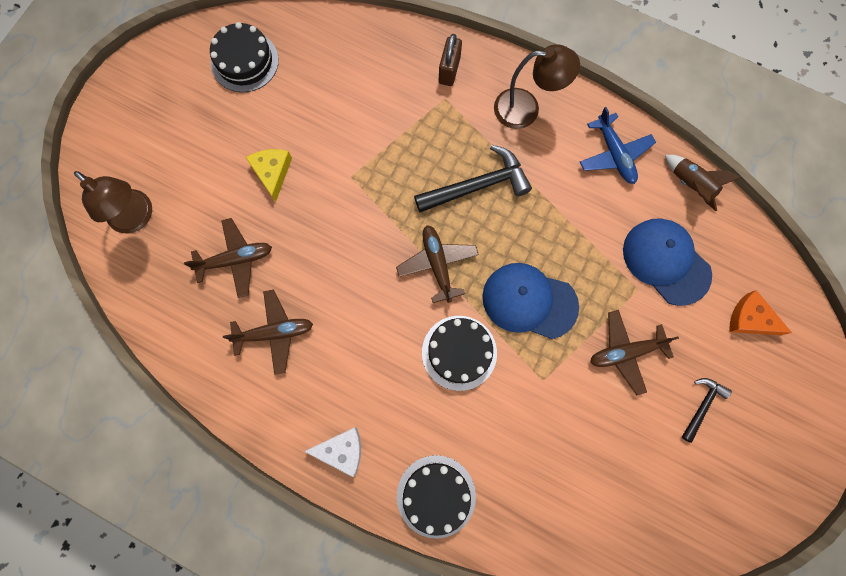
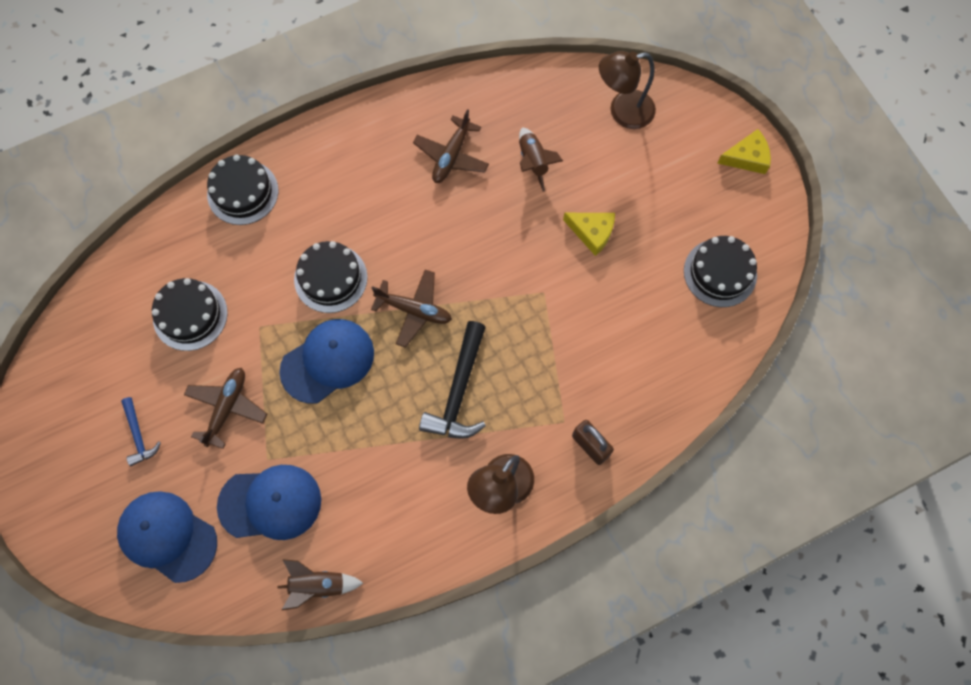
camera: 125 degrees right, 5 degrees down
(123, 97) = (747, 157): none -> yellow cheese
(235, 260) = (533, 162): brown plane -> brown rocket
(341, 451) = (326, 150): white cheese -> none
(578, 448) = (190, 315): none -> black cake
(614, 154) = (399, 536): blue plane -> none
(702, 406) = (139, 435): black hammer -> blue hammer
(750, 319) = (167, 536): orange cheese -> blue cap

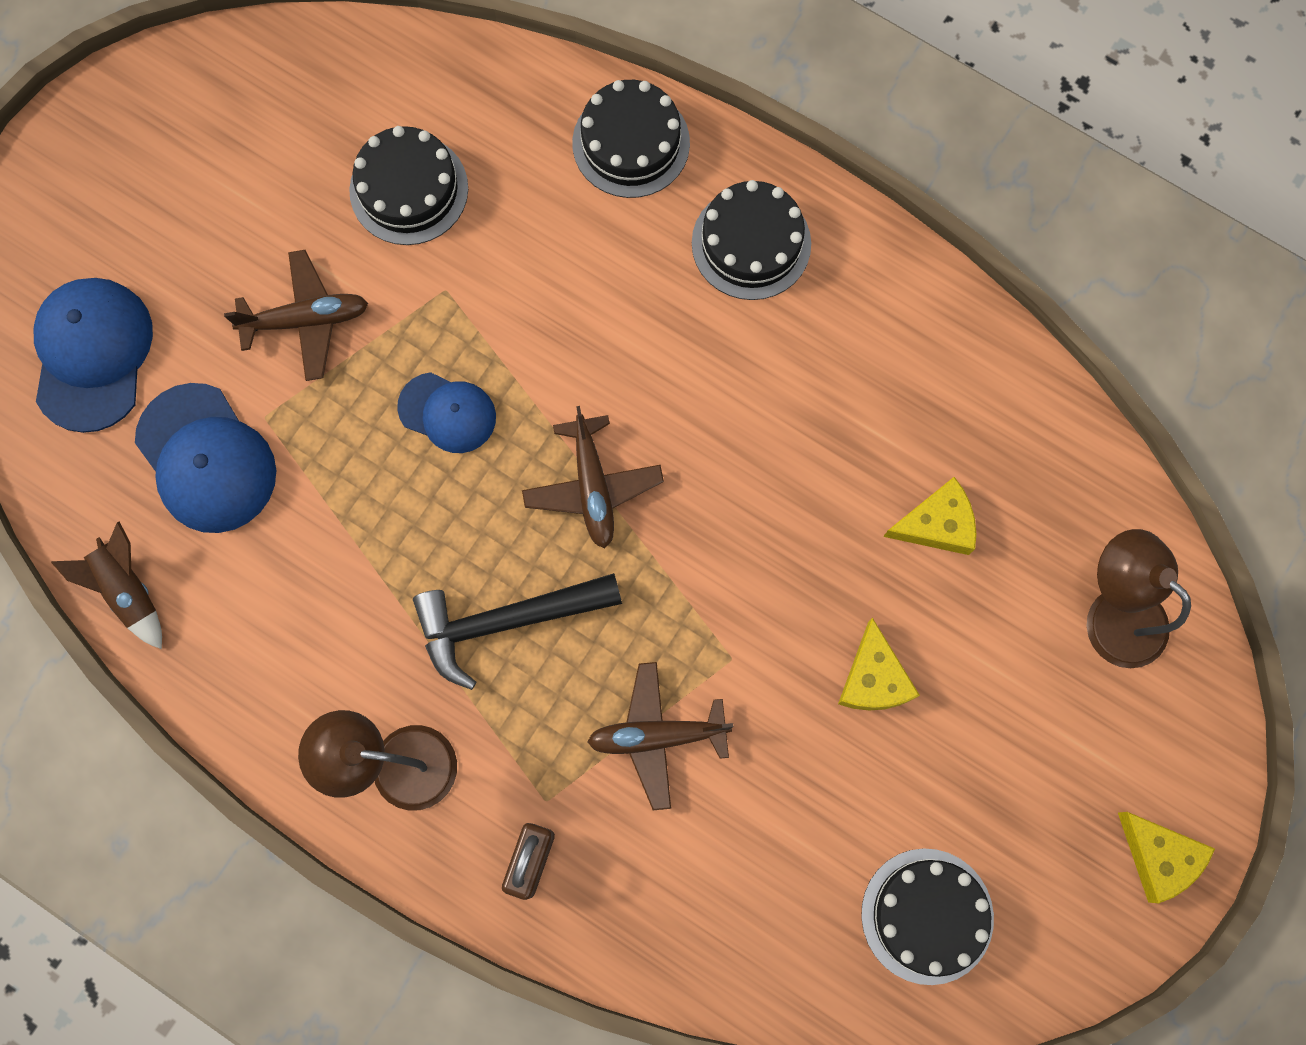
camera: 60 degrees right, 5 degrees up
(139, 435) = (206, 232): blue hammer -> none
(328, 361) = (447, 413): blue cap -> blue cap, size x0.63
(330, 278) = (573, 342): black cake -> black cake (751, 243)
(451, 156) = (870, 397): brown plane -> brown plane (657, 736)
(533, 162) = (937, 524): brown rocket -> yellow cheese

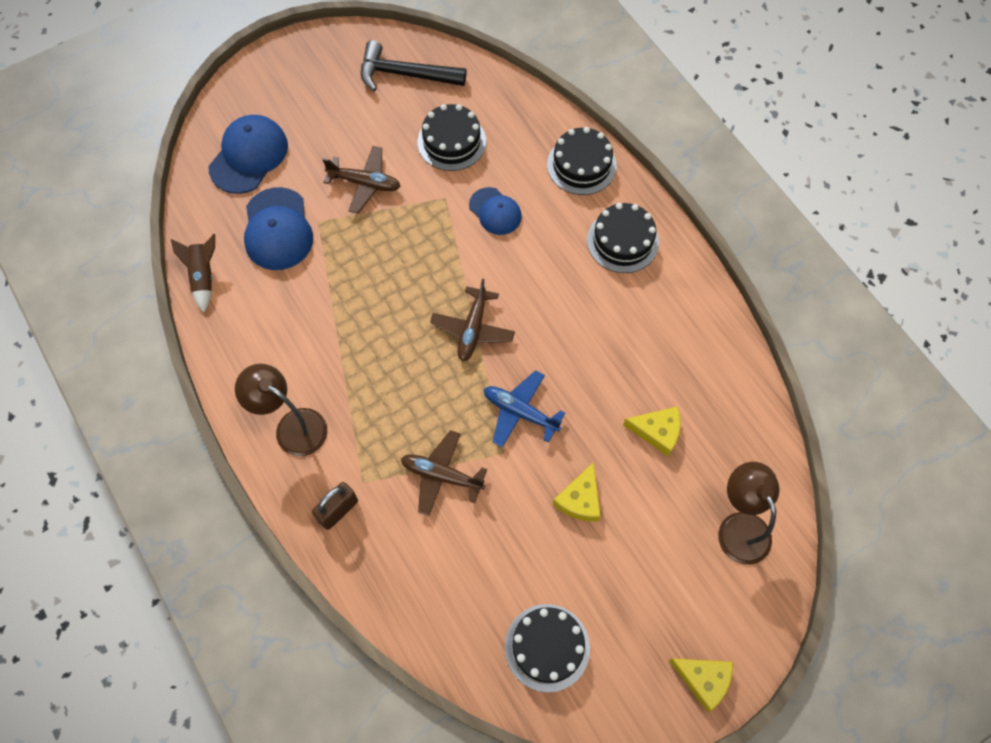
camera: 25 degrees right, 10 degrees down
(447, 413) = (414, 259): blue cap -> blue cap (495, 211)
(506, 621) = (390, 378): black hammer -> black hammer (405, 74)
(725, 585) = (520, 412): none -> blue plane
(1159, 857) = (703, 680): yellow cheese -> yellow cheese turned 45 degrees counterclockwise

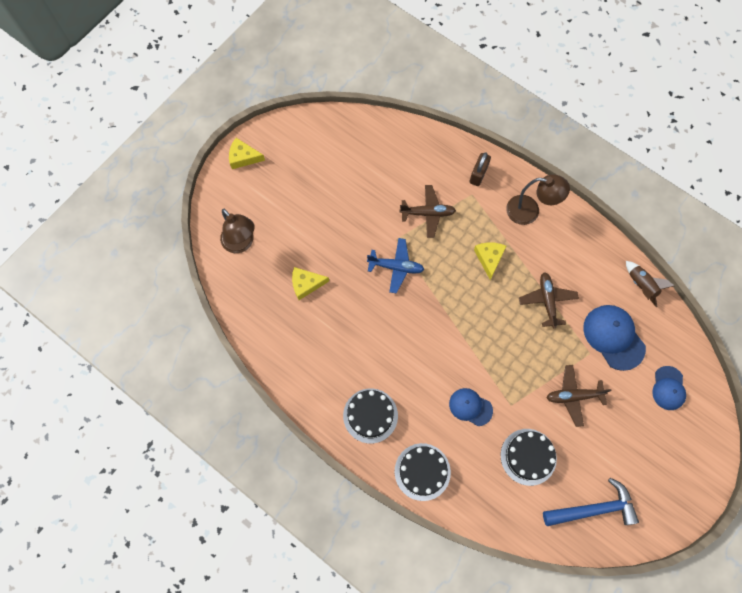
camera: 160 degrees right, 5 degrees up
(249, 156) = (668, 388): blue cap -> blue cap, size x0.63
(405, 74) = (594, 509): black hammer -> blue hammer
(473, 329) = (448, 311): brown plane -> brown plane (547, 301)
(547, 647) = (332, 145): black cake -> none
(580, 499) = (340, 227): yellow cheese -> yellow cheese (489, 258)

